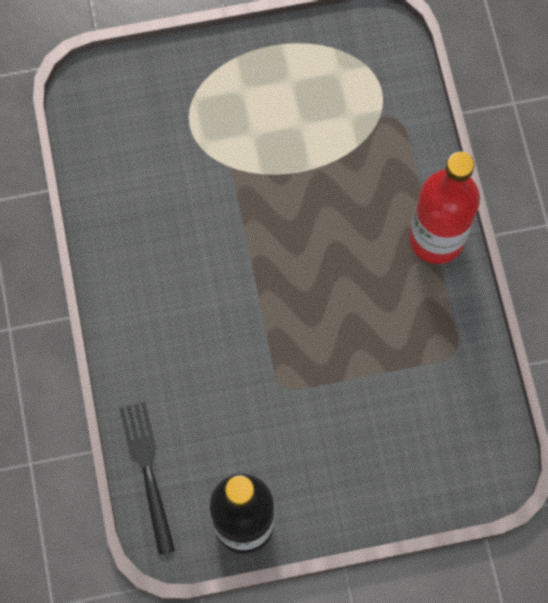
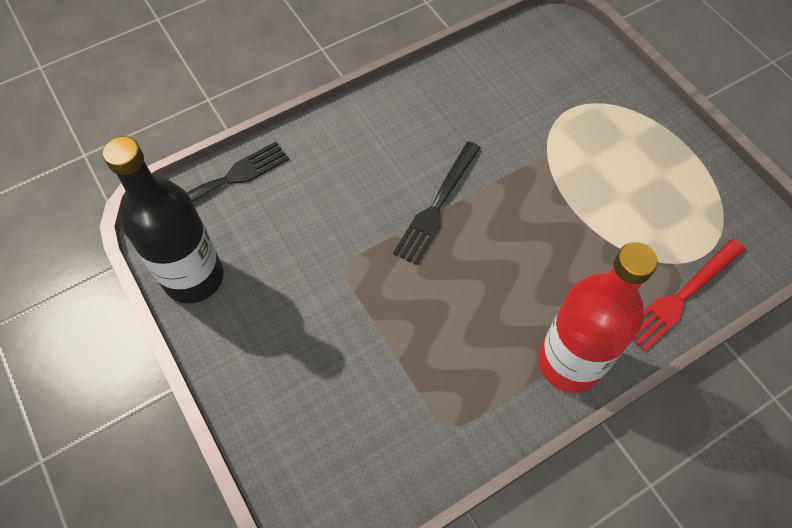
camera: 70 degrees right, 10 degrees down
(251, 286) = (437, 207): none -> black fork
(411, 127) = (681, 297): none -> red fork

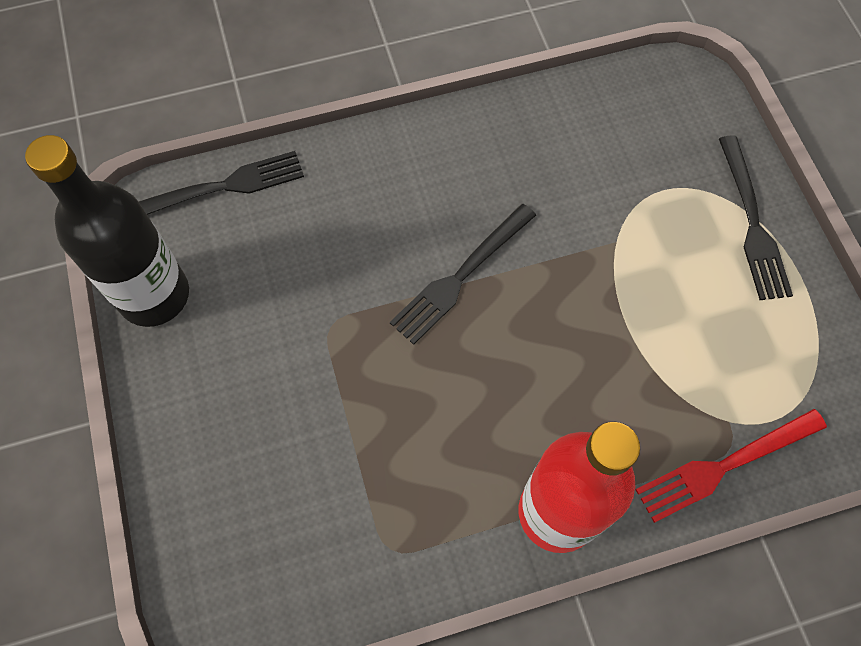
camera: 15 degrees right, 5 degrees up
(642, 119) = (753, 224): none -> black fork

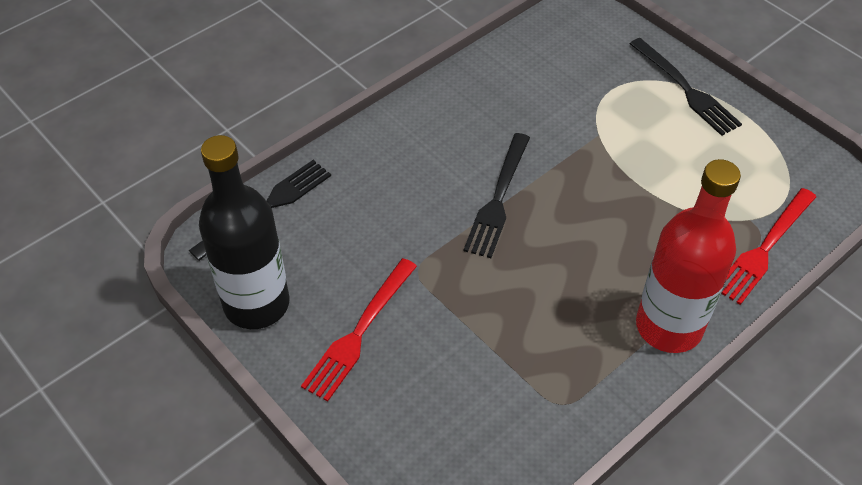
camera: 25 degrees left, 15 degrees down
(233, 373) = (358, 333): none -> red fork

